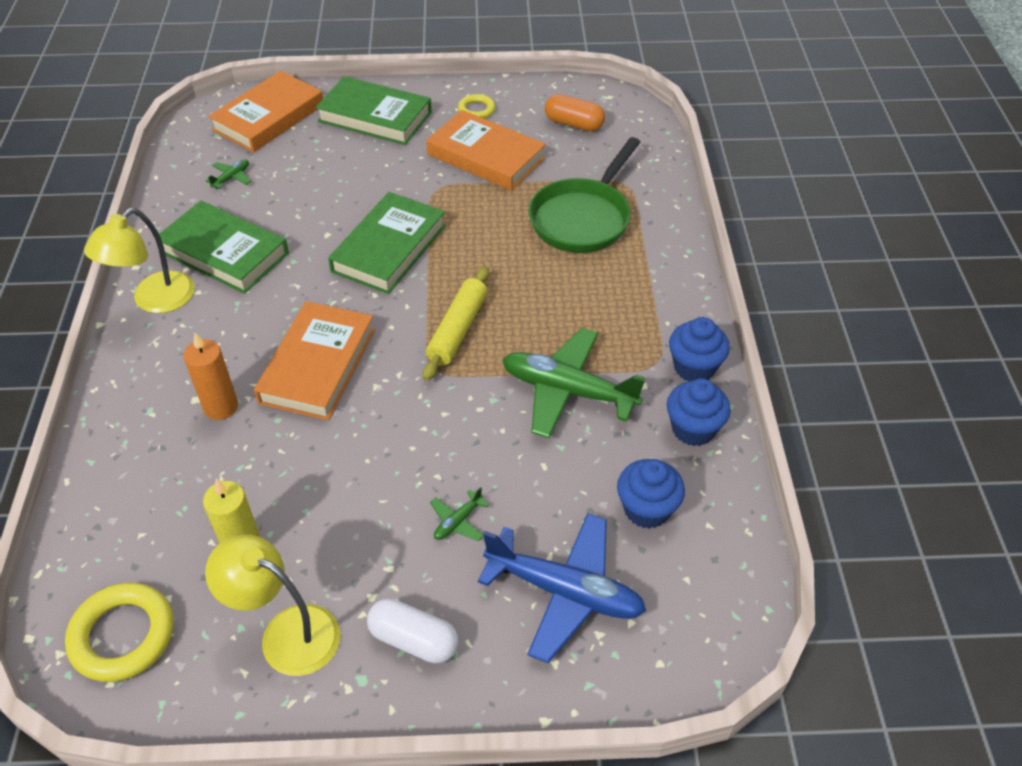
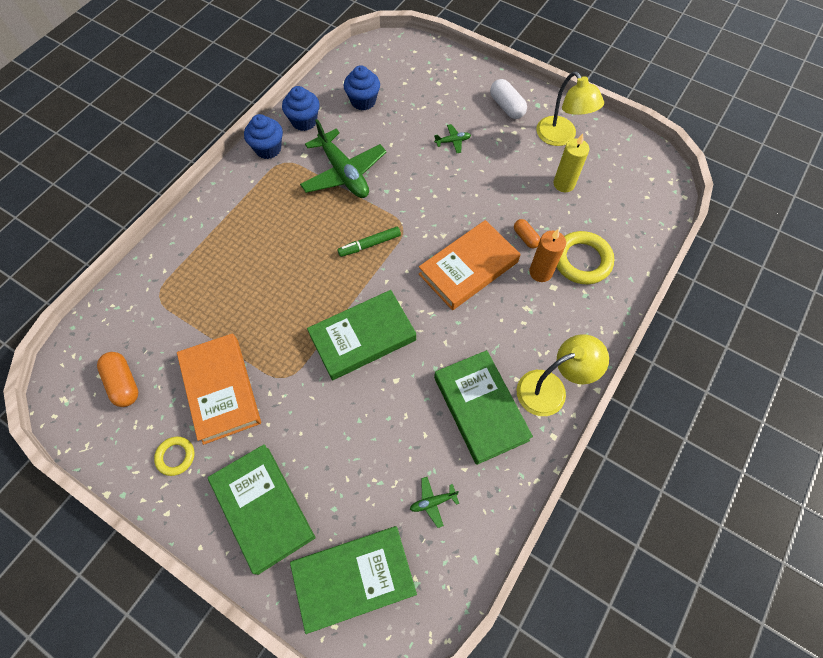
camera: 145 degrees left, 15 degrees up
(123, 635) = (638, 174): yellow ring -> yellow ring (582, 260)
(263, 439) = (525, 237): none -> orange capsule
(269, 118) = (354, 578): orange book -> green book
(457, 330) = (369, 245): yellow rolling pin -> green marker
(565, 592) = (429, 91): blue plane -> none
(583, 218) = (217, 283): green pan -> none

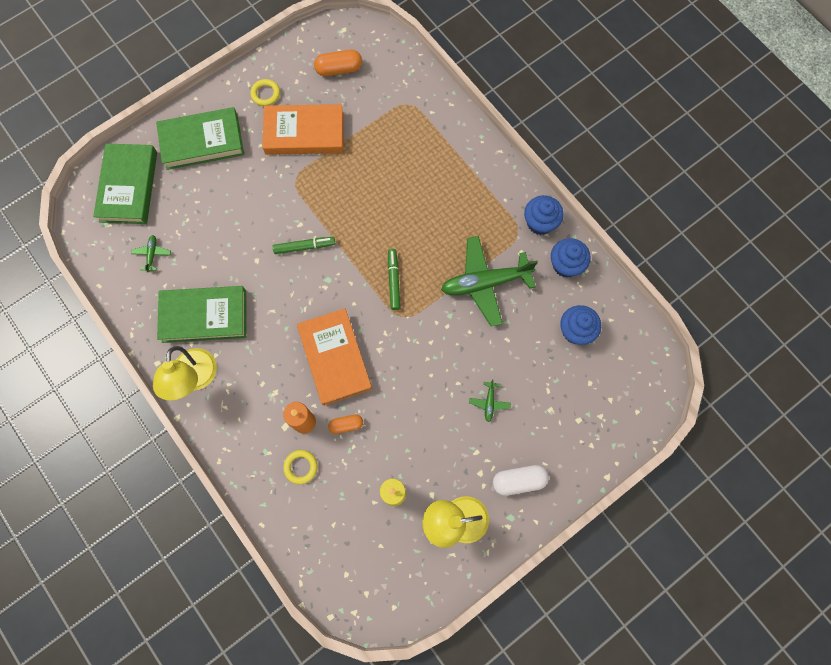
camera: 110 degrees right, 10 degrees up
(363, 337) = (304, 247): green book -> green marker
(582, 260) = (301, 467): yellow ring -> yellow ring, size x0.56

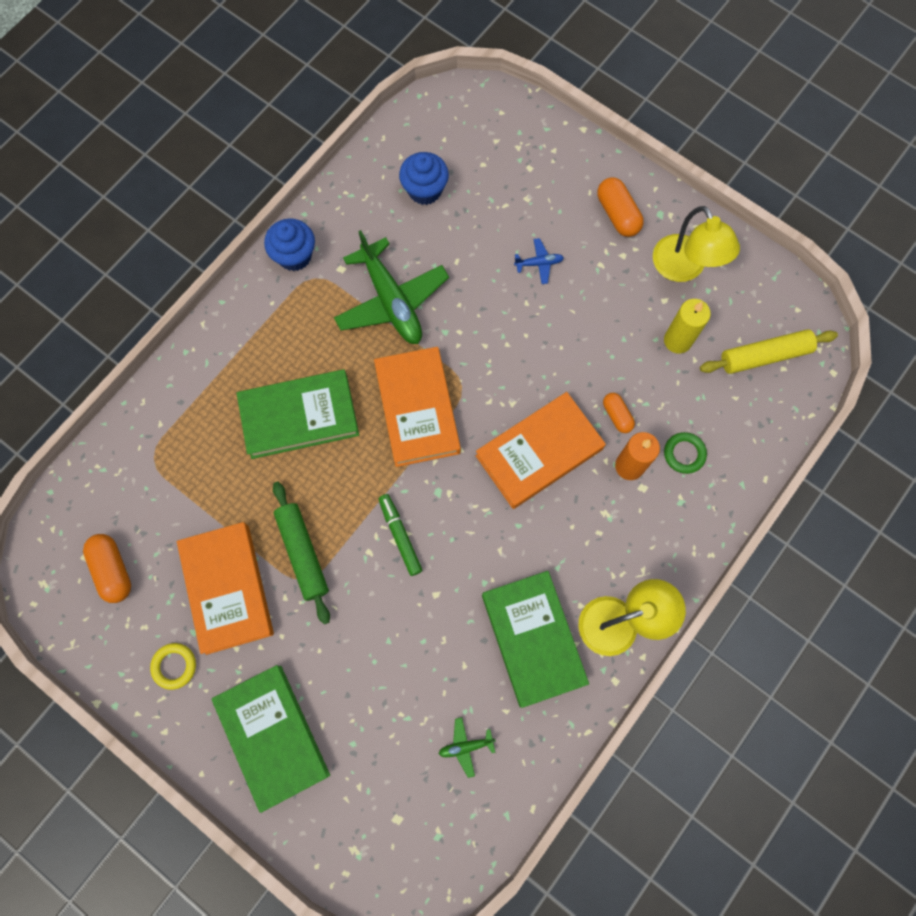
camera: 105 degrees left, 0 degrees up
(129, 186) = (370, 824): green book -> green book (299, 416)
(301, 467) = (684, 454): yellow ring -> green ring
(313, 182) = (303, 553): none -> green rolling pin
(361, 562) = (764, 356): none -> yellow rolling pin
(393, 281) = (417, 409): green marker -> orange book
(489, 402) = (539, 263): green plane -> blue plane
(518, 481) = (617, 214): white capsule -> orange capsule
(565, 265) = (344, 216): blue cupcake -> none

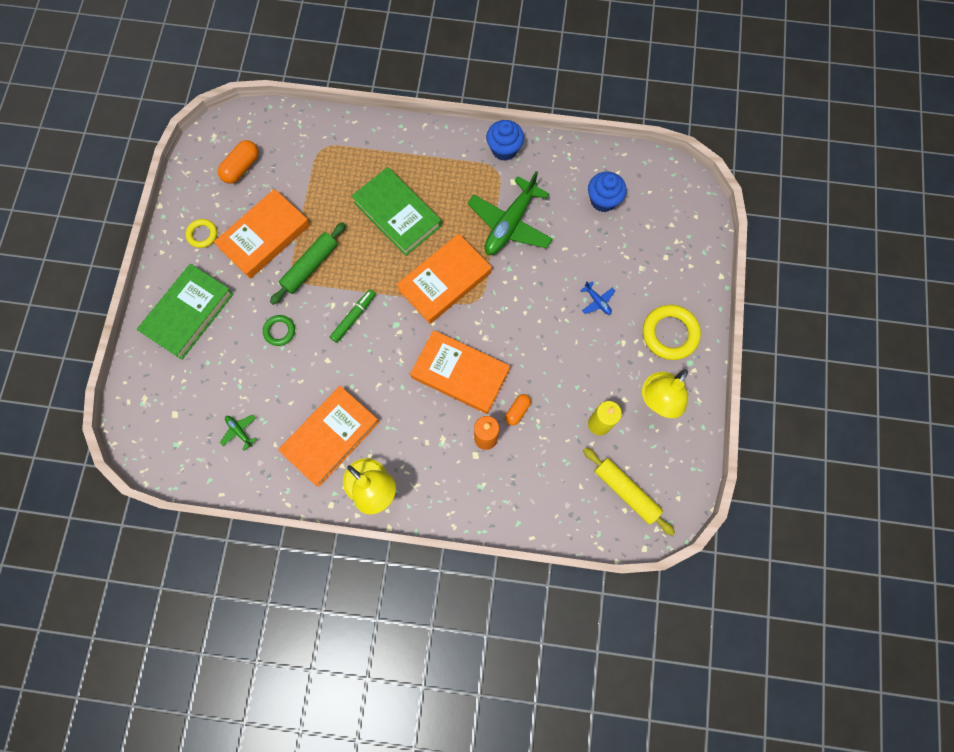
camera: 60 degrees right, 0 degrees up
(533, 639) = (330, 436): green book -> orange book
(617, 214) = (670, 334): orange capsule -> yellow ring
(684, 454) = (516, 471): green ring -> green ring (279, 331)

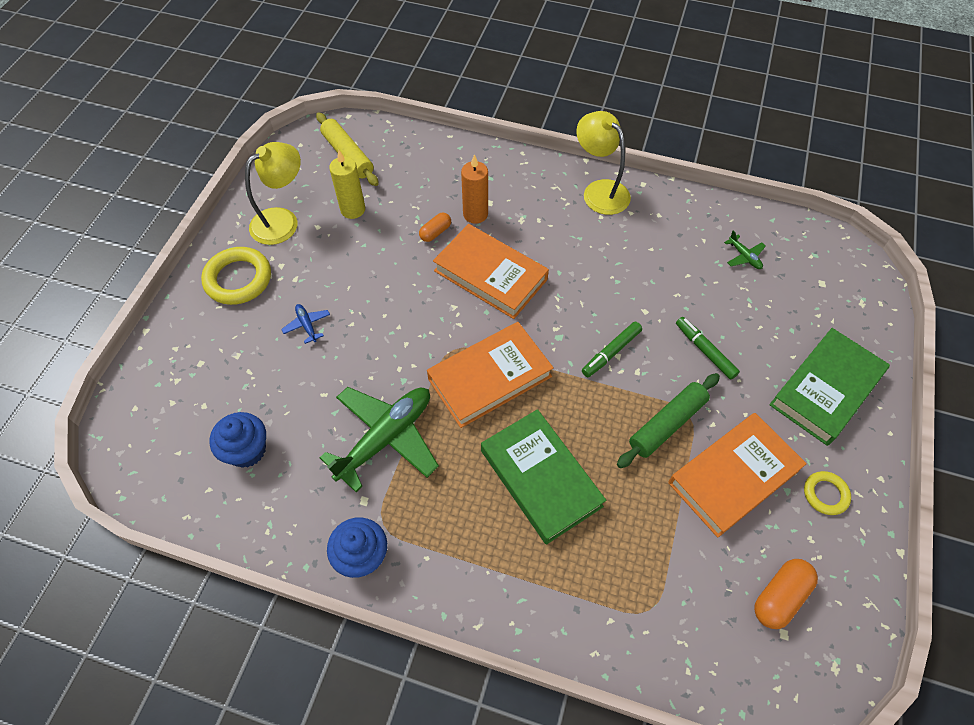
camera: 170 degrees left, 15 degrees down
(279, 331) = (705, 351): green ring -> green marker
(330, 436) = (642, 238): orange book -> none

